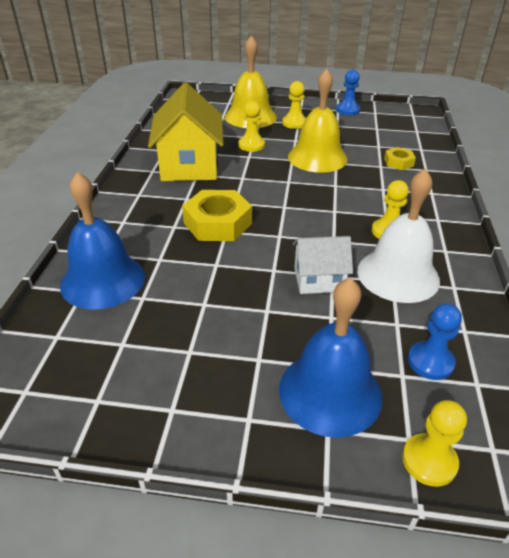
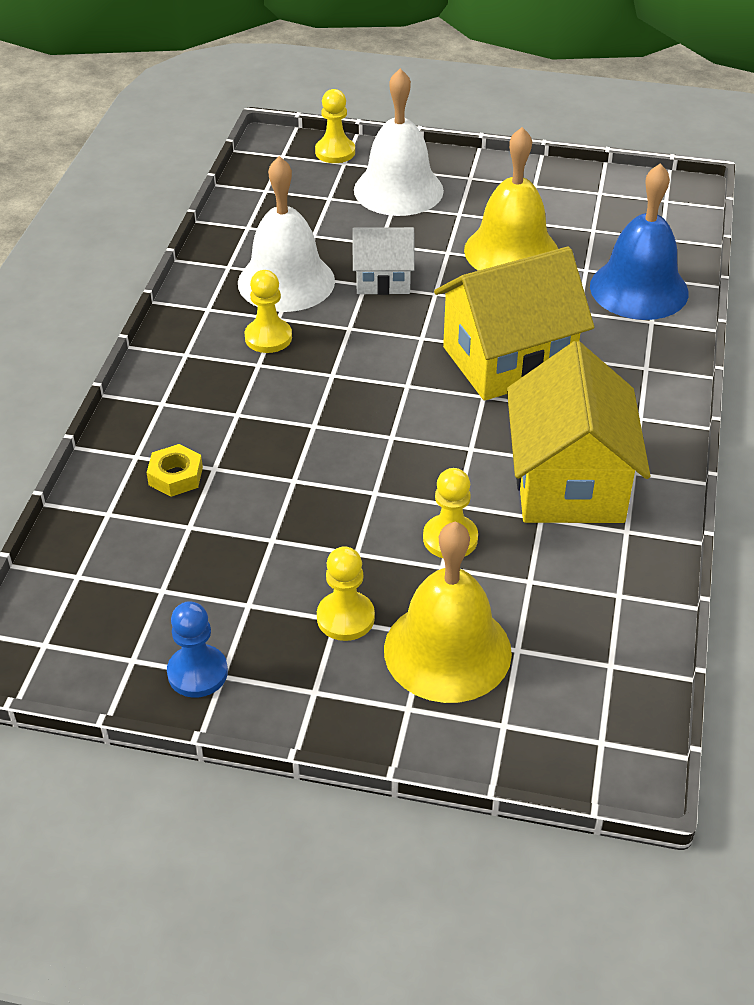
camera: 175 degrees left, 5 degrees up
(217, 223) = (508, 360): yellow nut -> yellow house
(317, 157) = (324, 496): yellow bell -> yellow bell (511, 251)
(330, 392) = (398, 190): blue bell -> white bell
(430, 362) = (298, 205): blue pawn -> none

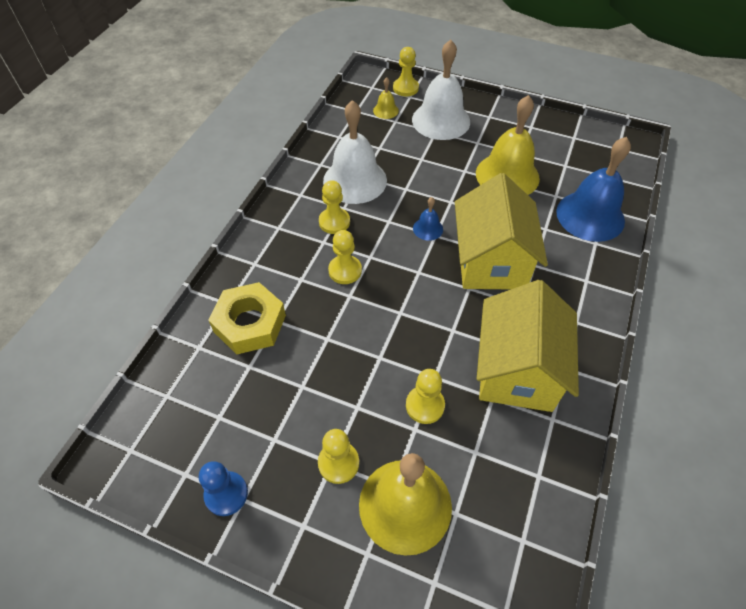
camera: 10 degrees right, 10 degrees up
(175, 476) = (250, 323): yellow nut -> yellow nut, size x1.87
(299, 396) = (345, 270): none -> yellow pawn
(311, 185) = (385, 110): none -> yellow bell
(383, 280) = (418, 187): white house -> none
(409, 330) = (428, 229): none -> blue bell
(508, 360) = (491, 261): yellow house -> yellow house turned 75 degrees counterclockwise

